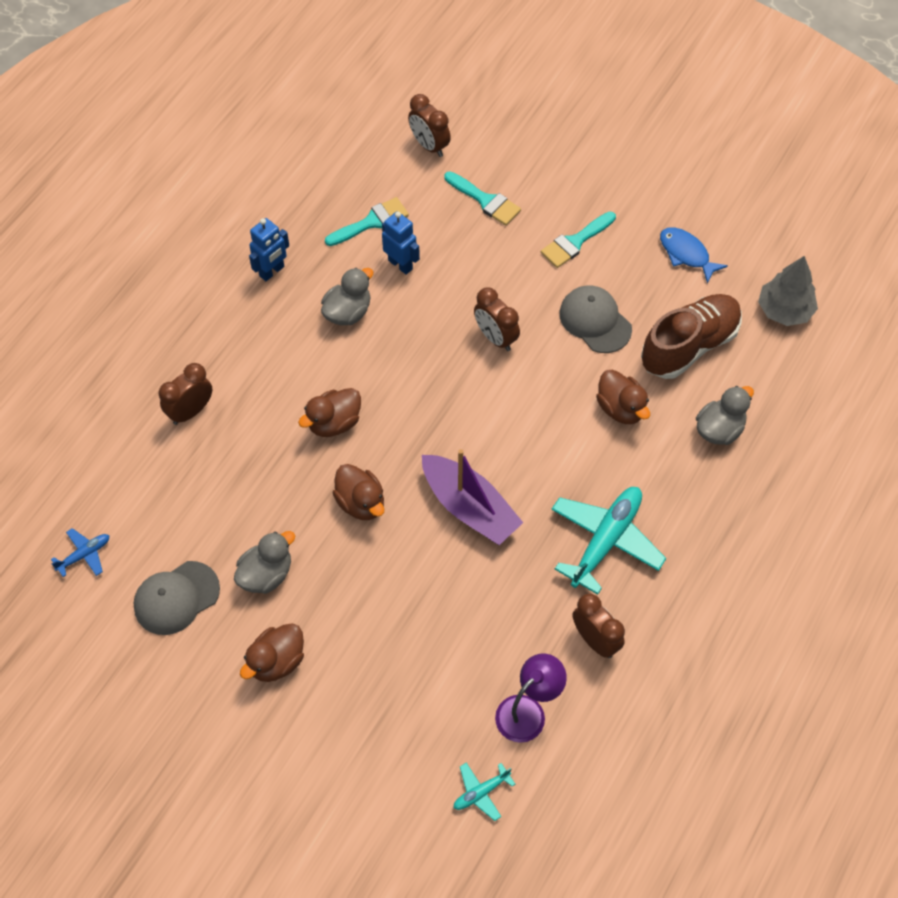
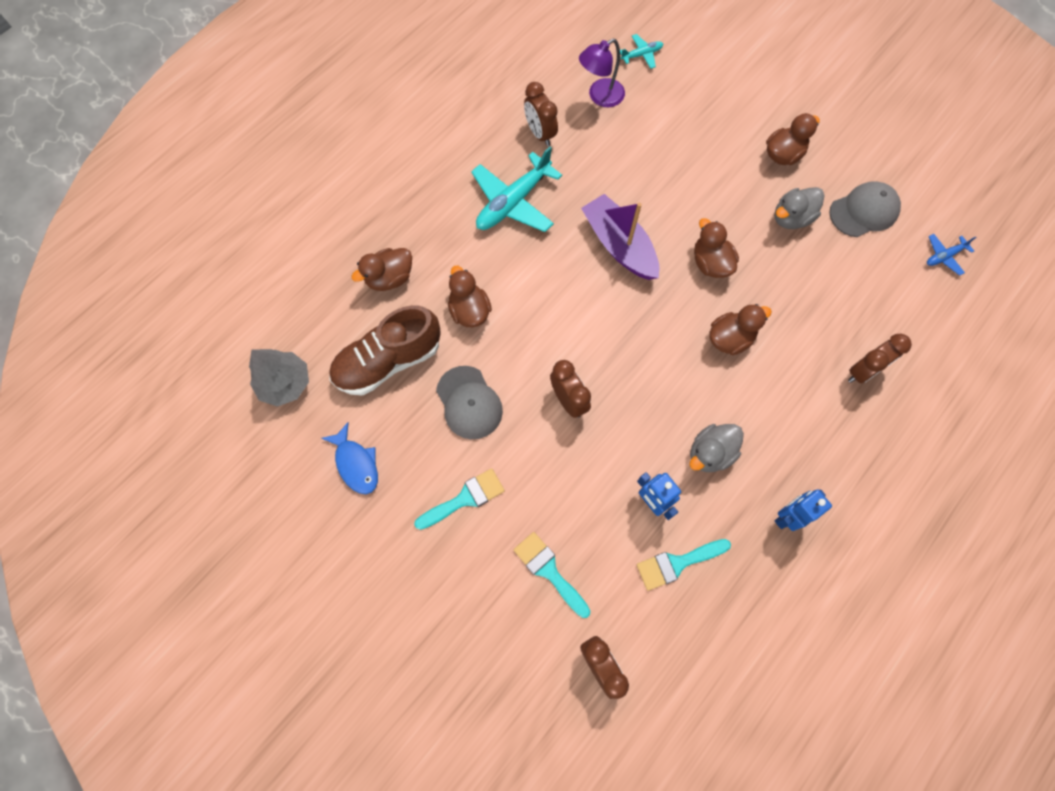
camera: 170 degrees left, 10 degrees up
(719, 429) = (389, 278): grey duck -> brown duck

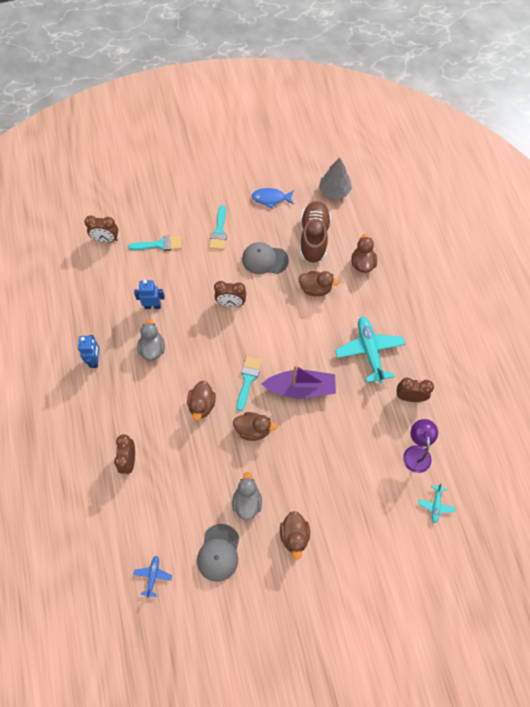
camera: 125 degrees right, 5 degrees down
(677, 563) = (117, 297): turquoise brush -> turquoise brush (248, 379)

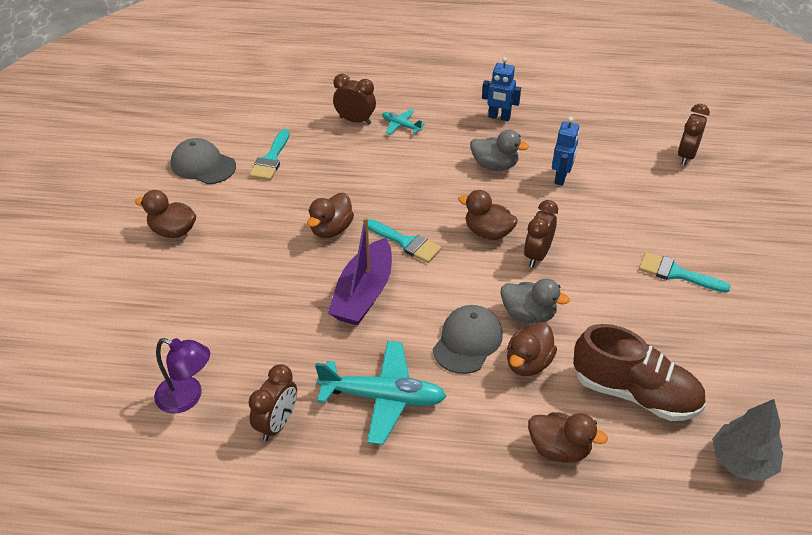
camera: 110 degrees right, 20 degrees down
(153, 576) = (216, 114): blue plane -> none
(159, 244) = (665, 204): turquoise brush -> turquoise brush (271, 159)
(202, 405) = (392, 191): brown duck -> brown duck (488, 232)
(247, 502) = (243, 201): grey duck -> grey duck (528, 314)
(264, 260) = (606, 314): grey cap -> grey cap (467, 341)
(271, 198) = (736, 357): blue fish -> none
(435, 505) = (99, 391): turquoise plane -> turquoise plane (401, 125)

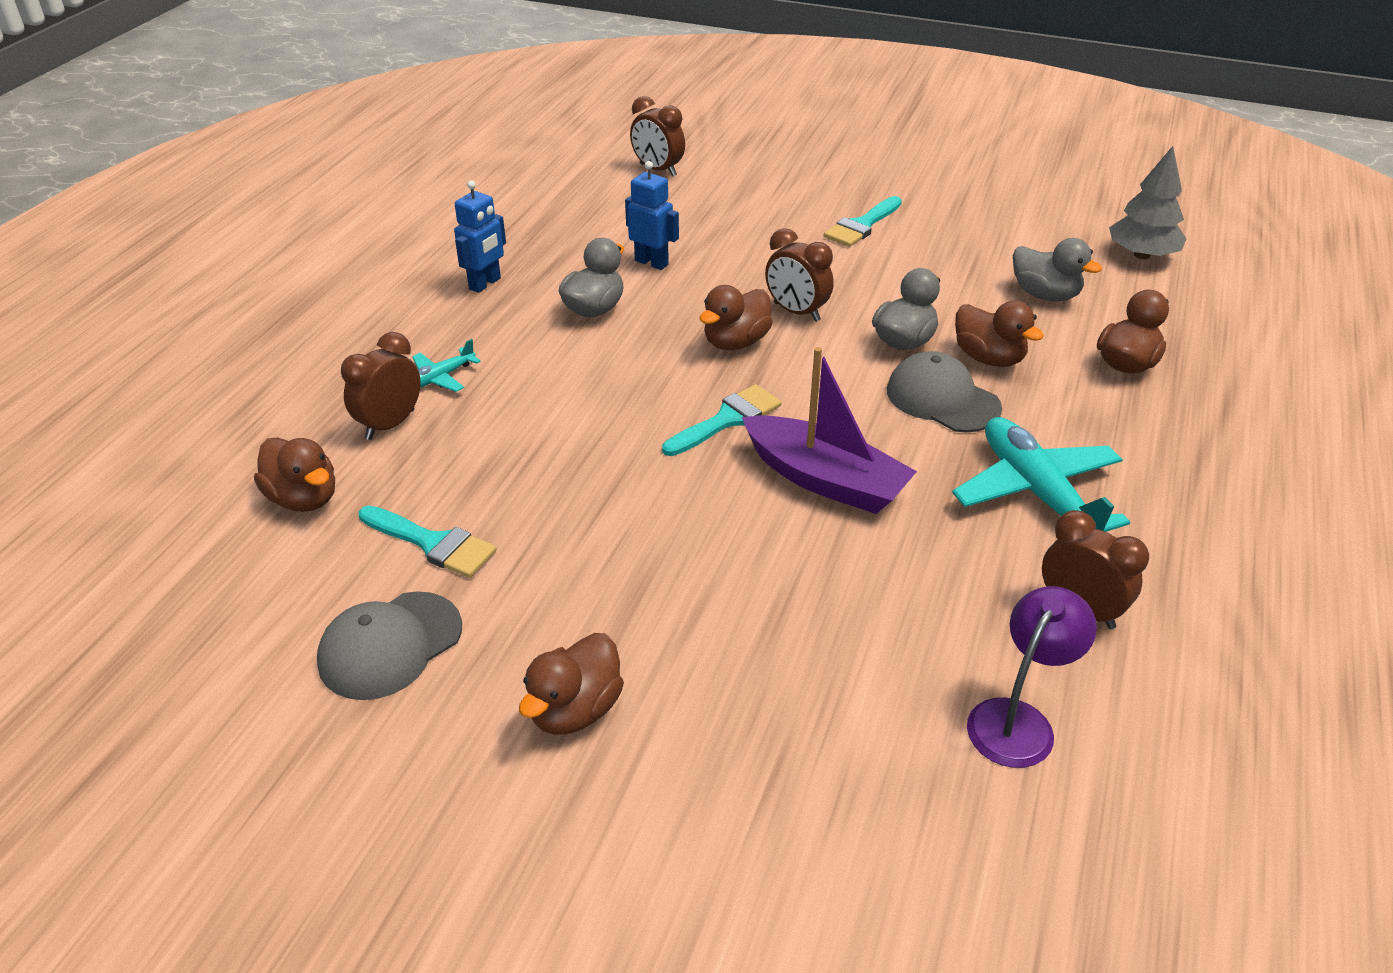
camera: 75 degrees left, 5 degrees down
(331, 229) = (663, 493): brown duck -> brown duck (304, 498)
(383, 397) = (1036, 492): turquoise plane -> turquoise plane turned 45 degrees counterclockwise
(635, 393) = (1045, 295): brown shoe -> grey duck

